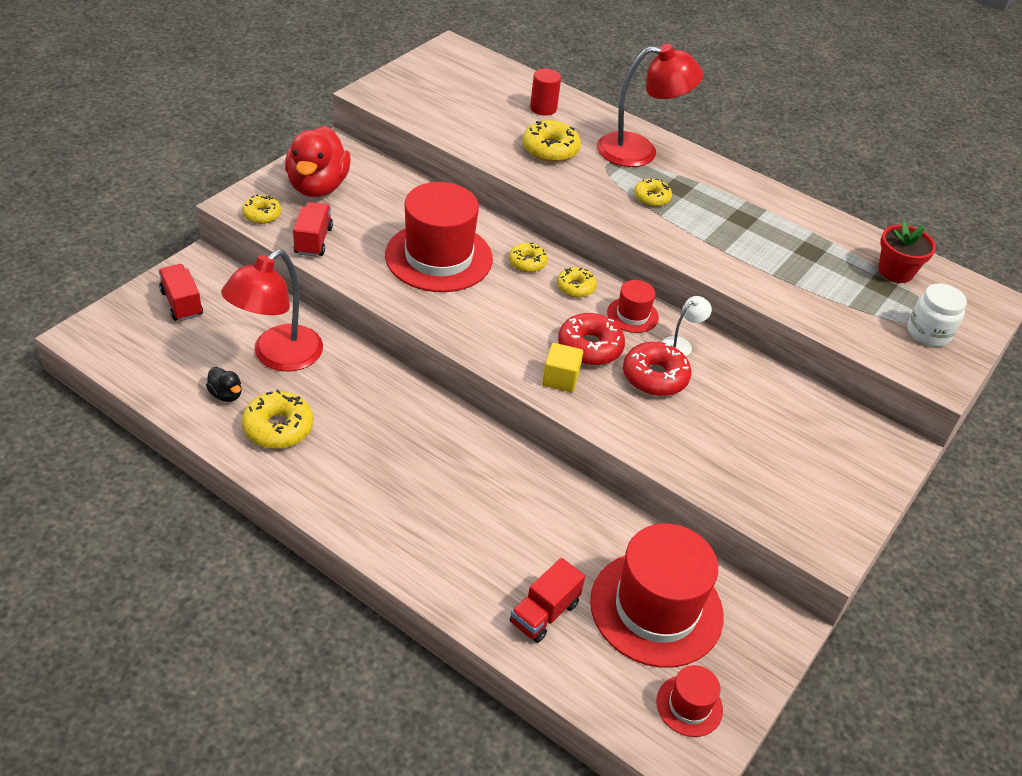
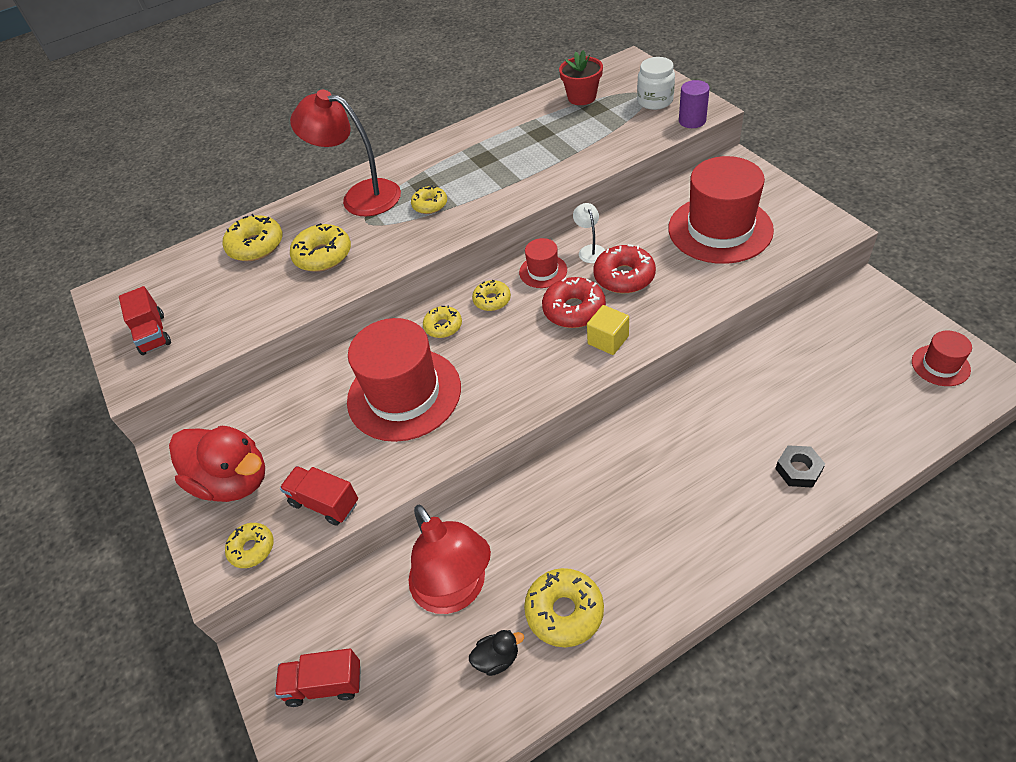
camera: 55 degrees left, 5 degrees up
(485, 579) = (798, 470): none -> black nut
(543, 108) = (256, 246): red cylinder -> yellow donut
(544, 613) = (841, 436): red truck -> red truck (153, 334)
(639, 151) = (360, 196): red lamp -> red lamp turned 90 degrees counterclockwise
(656, 608) = (842, 359): red hat -> red hat (720, 229)
(909, 370) = (692, 121): none -> purple cylinder

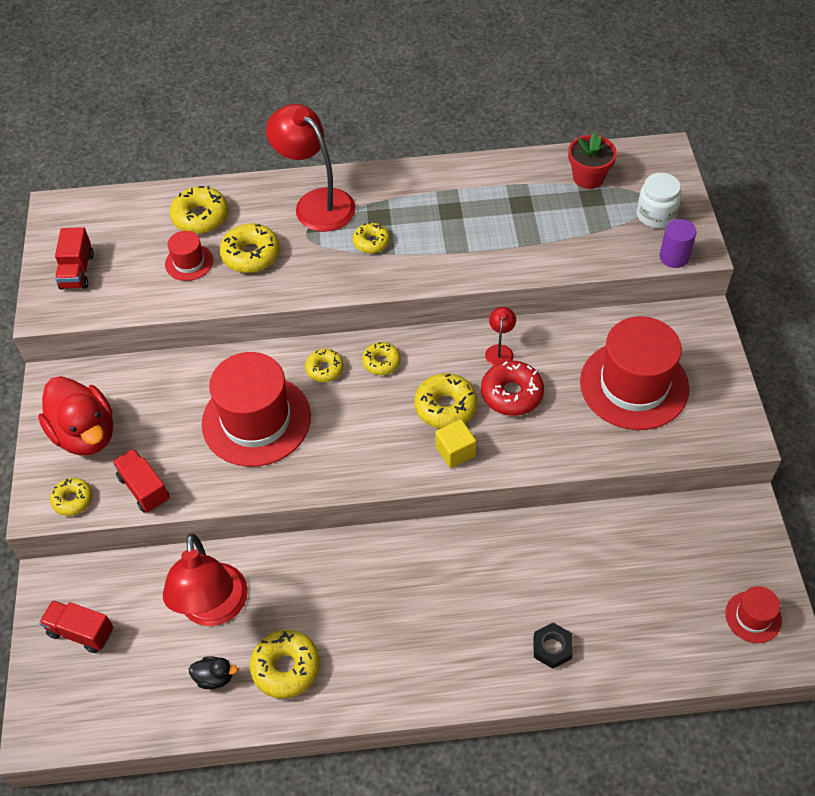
camera: 20 degrees right, 5 degrees up
(543, 271) = (444, 353): red hat -> red hat (189, 262)
(574, 310) = (445, 407): red donut -> yellow donut
(590, 250) = (500, 350): white lamp -> red lamp

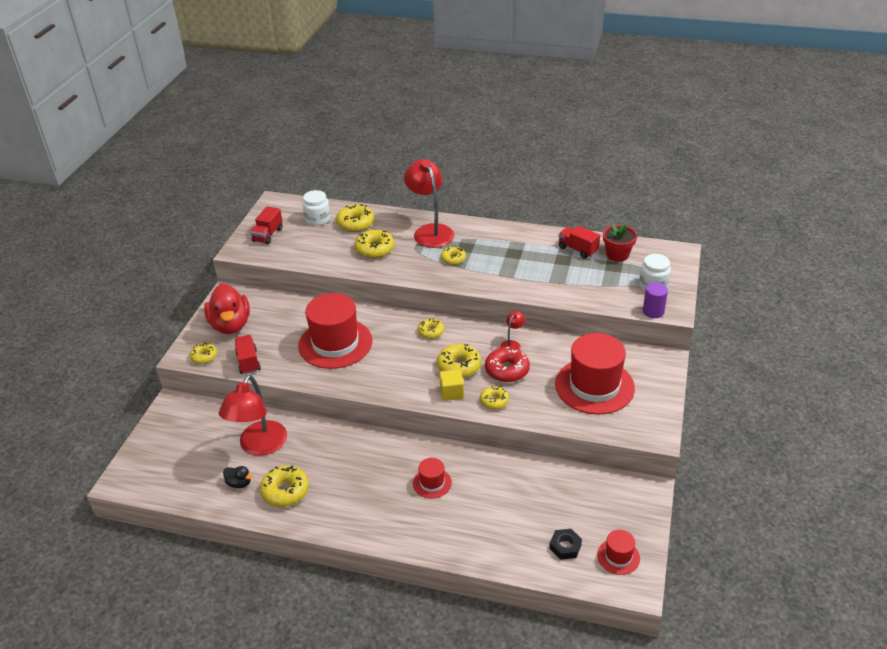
camera: 20 degrees right, 15 degrees down
(81, 632) = (175, 435): red truck -> red truck (578, 249)
(139, 224) = (317, 219): none -> white jar
(189, 262) = (335, 245): red hat -> red hat (432, 483)
(325, 369) = (393, 327): yellow donut -> yellow donut (494, 401)
(552, 648) = (464, 532): black nut -> black nut (565, 547)

